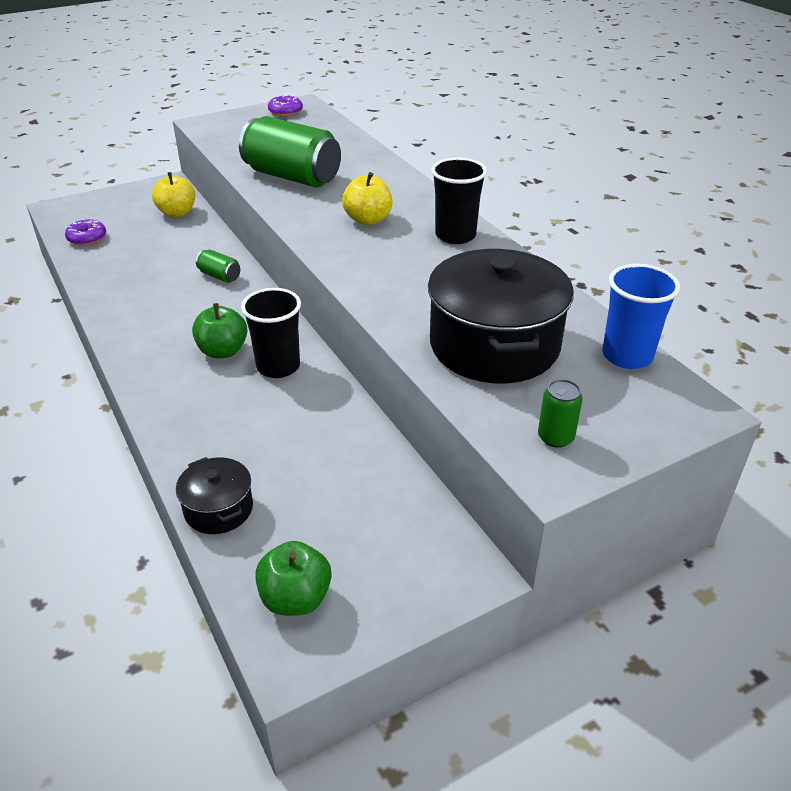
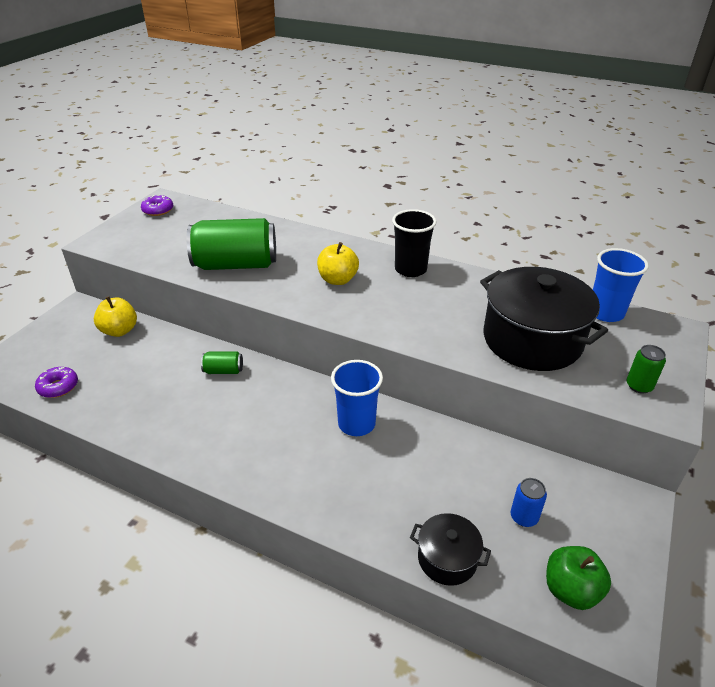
camera: 35 degrees left, 0 degrees up
(223, 351) = (301, 432): green apple -> none
(278, 366) = (356, 424): black cup -> blue cup
(332, 518) = (524, 517): none -> blue can

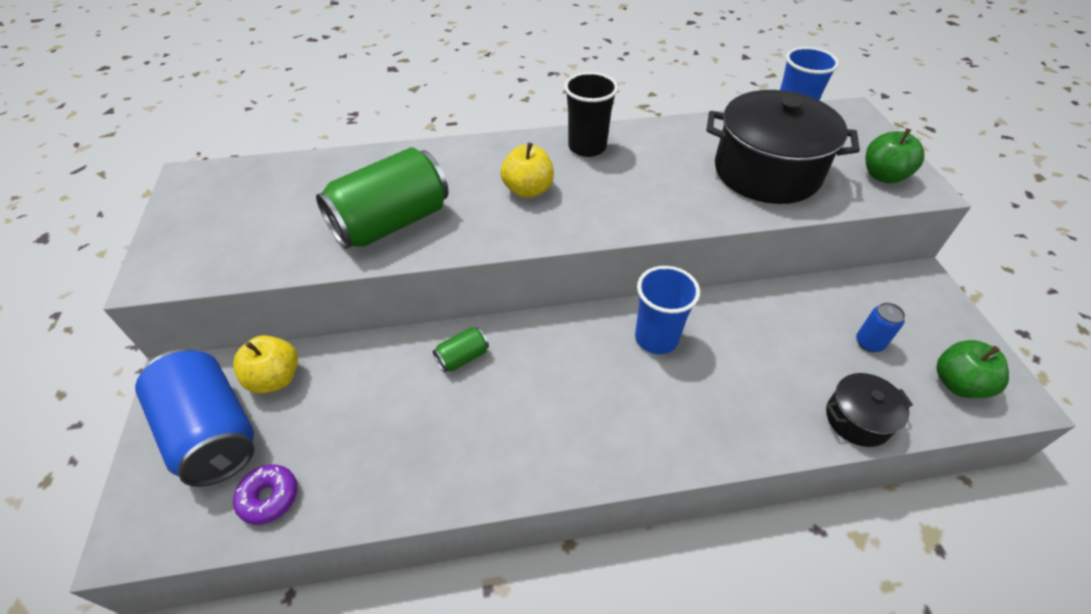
camera: 35 degrees left, 10 degrees up
(67, 341) = (212, 432): none -> blue can
(158, 210) = (200, 195): purple donut -> none
(639, 386) = (883, 176): green can -> green apple

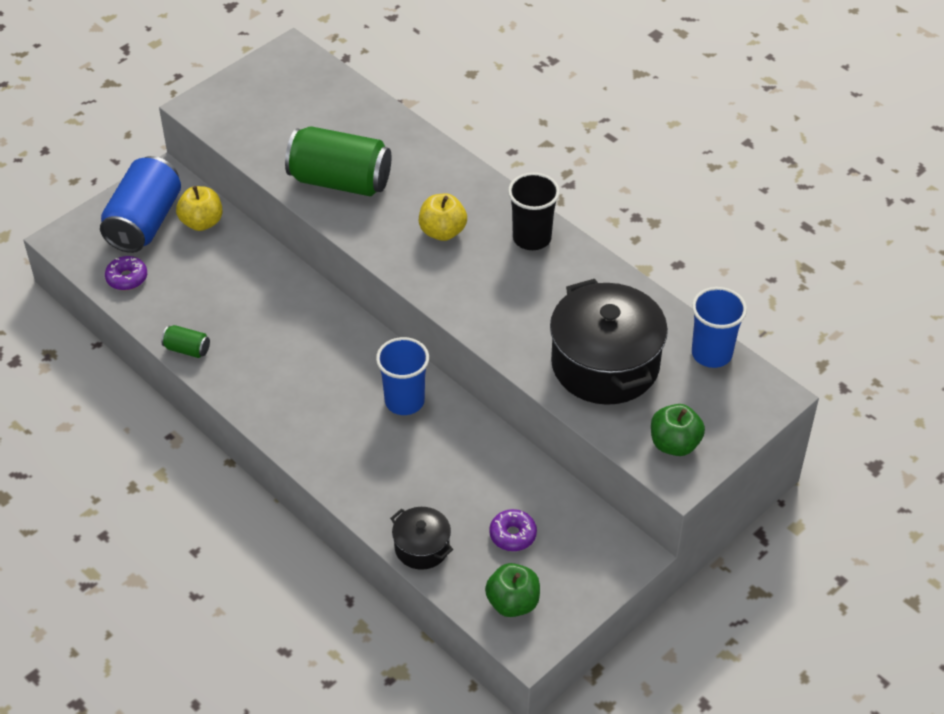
camera: 55 degrees right, 0 degrees up
(462, 357) = (295, 303): green can -> green can (187, 349)
(869, 343) = (512, 535): blue can -> purple donut

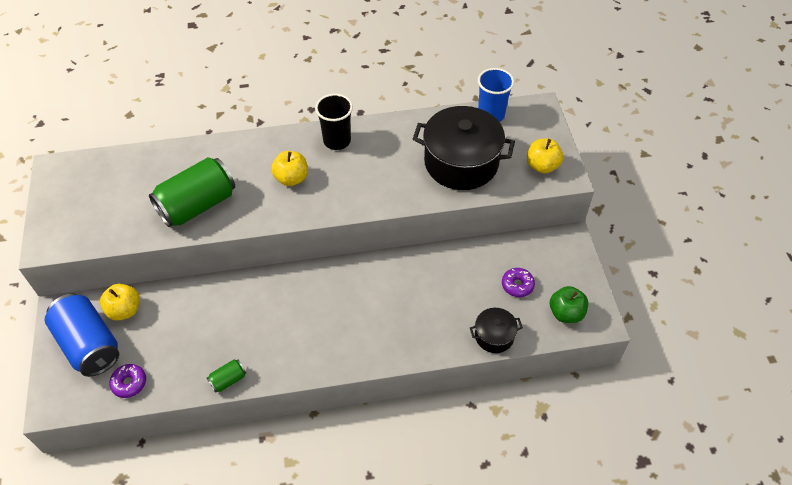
camera: 55 degrees left, 5 degrees up
(404, 401) = (376, 282): blue cup -> none
(674, 444) = (542, 166): green apple -> yellow apple

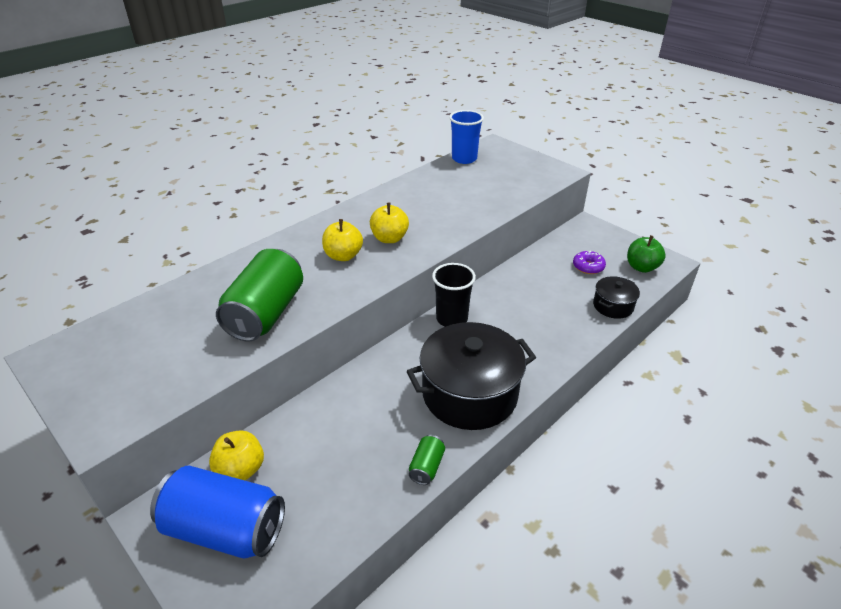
camera: 35 degrees left, 15 degrees down
(129, 383) = (316, 538): purple donut -> none
(337, 141) = (356, 216): black cup -> black cup (452, 319)
(461, 162) = (477, 192): black pot -> black pot (469, 394)
(542, 166) = (538, 172): yellow apple -> yellow apple (389, 238)

